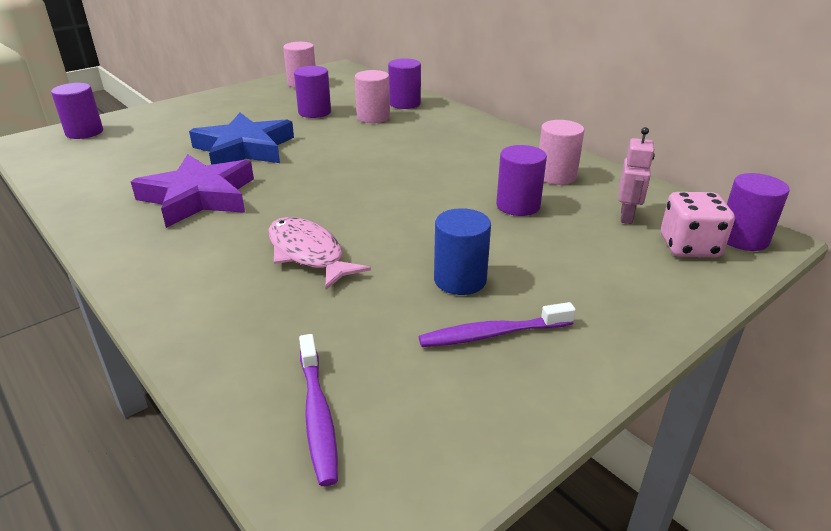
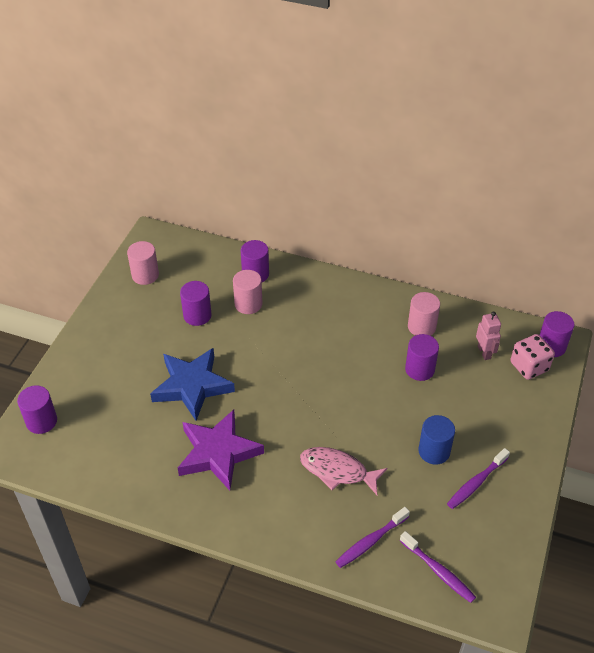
camera: 30 degrees left, 15 degrees up
(261, 336) = (370, 541): none -> purple toothbrush

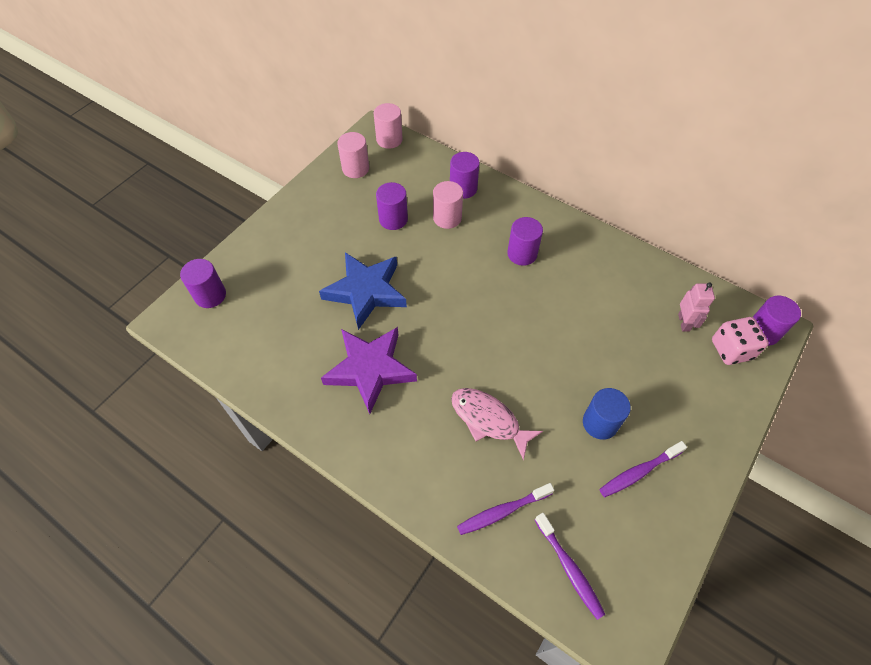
camera: 15 degrees right, 10 degrees up
(419, 369) = (607, 326): purple cylinder -> purple cylinder (522, 254)
(421, 327) = (621, 279): pink cylinder -> pink cylinder (389, 139)

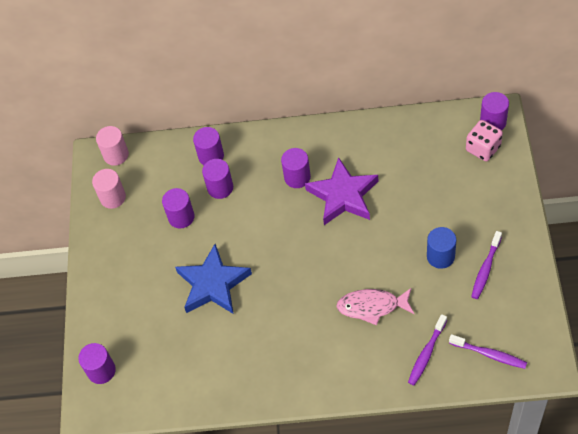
camera: 30 degrees left, 0 degrees up
(370, 369) = (267, 333): purple star -> purple star (343, 196)
(447, 218) = (220, 188): pink cylinder -> purple cylinder
(684, 322) = (441, 150): pink robot -> none

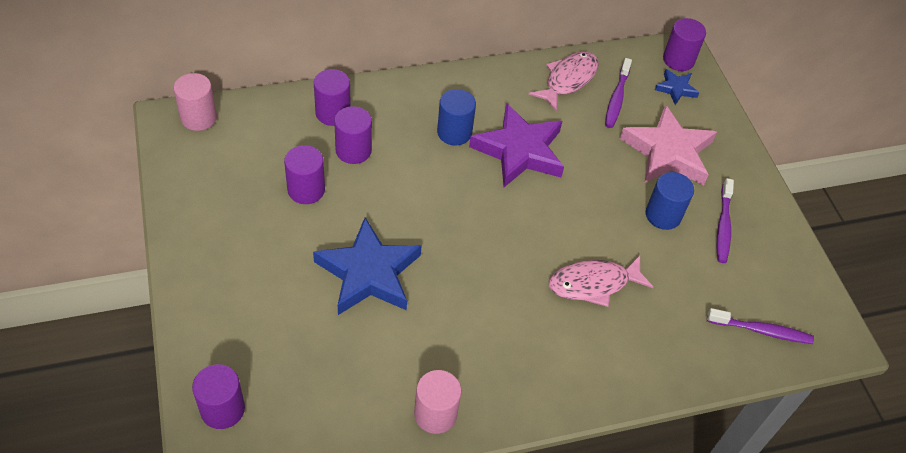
camera: 25 degrees left, 5 degrees down
(113, 197) = (202, 171): pink cylinder -> pink cylinder (435, 414)
(297, 177) = (454, 132): purple cylinder -> blue cylinder
(397, 136) = (568, 80): none -> pink fish
(426, 353) = (681, 338): purple toothbrush -> purple toothbrush (616, 98)
(460, 204) = (668, 152): none -> pink star
(483, 148) = (676, 89): pink dice -> blue star

